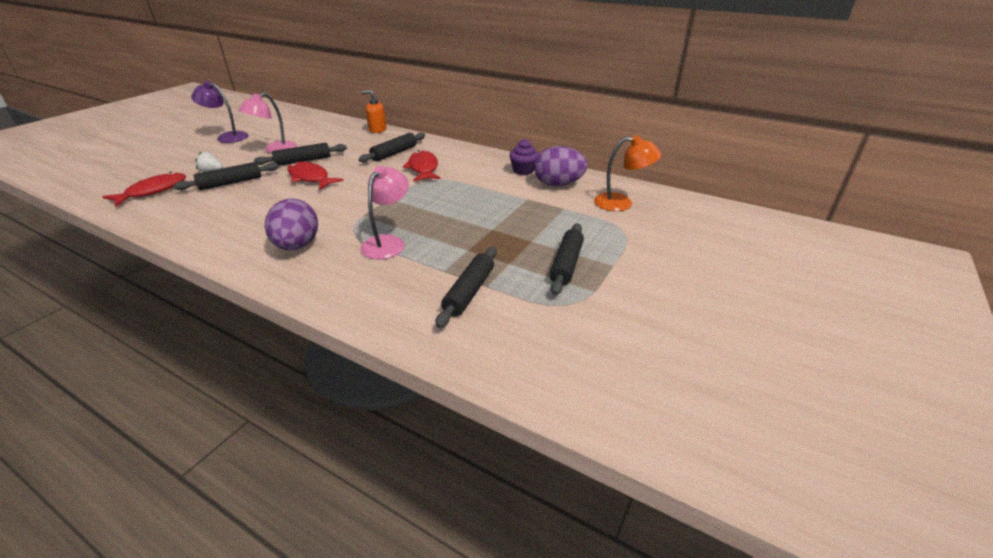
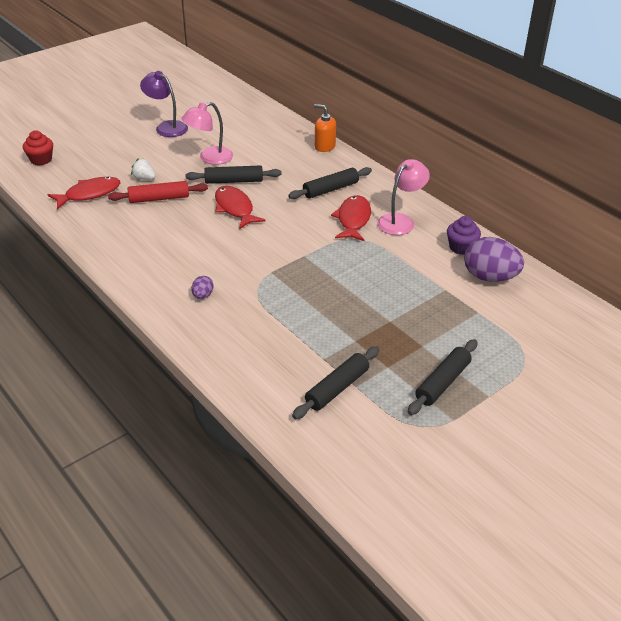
camera: 20 degrees right, 5 degrees up
(95, 175) = (41, 160): none -> red cupcake
(231, 183) = (159, 198): black rolling pin -> red rolling pin
(297, 246) = (203, 295): purple egg -> purple egg, size x0.46
(388, 242) = (284, 312): pink lamp -> pink lamp (400, 221)
(621, 203) = (546, 321): orange lamp -> none

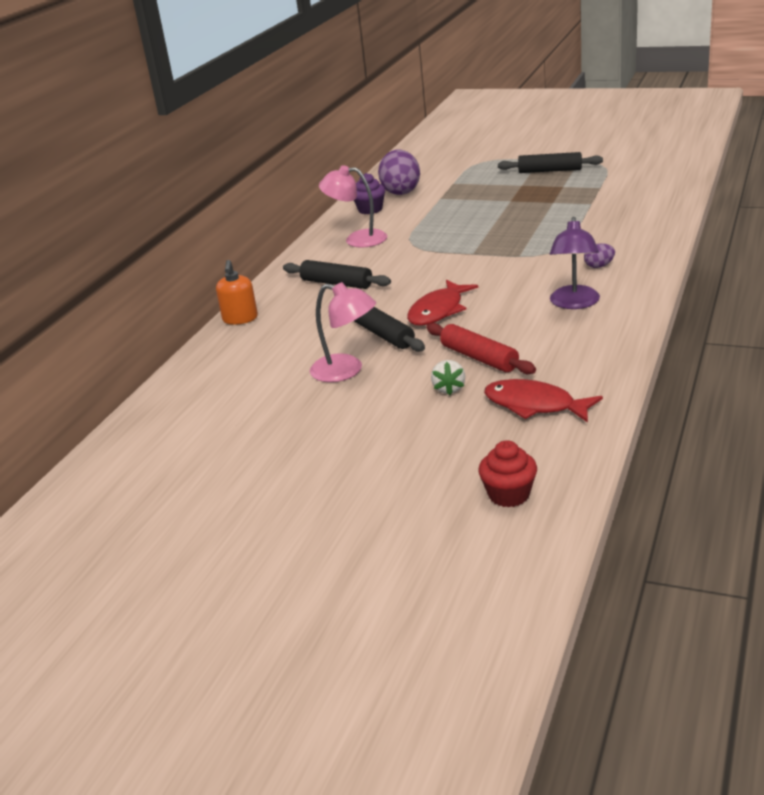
camera: 115 degrees left, 10 degrees down
(166, 127) = (292, 441): purple lamp -> purple lamp (574, 303)
(337, 388) = (612, 191): black rolling pin -> none
(353, 219) = (382, 256): red fish -> none

